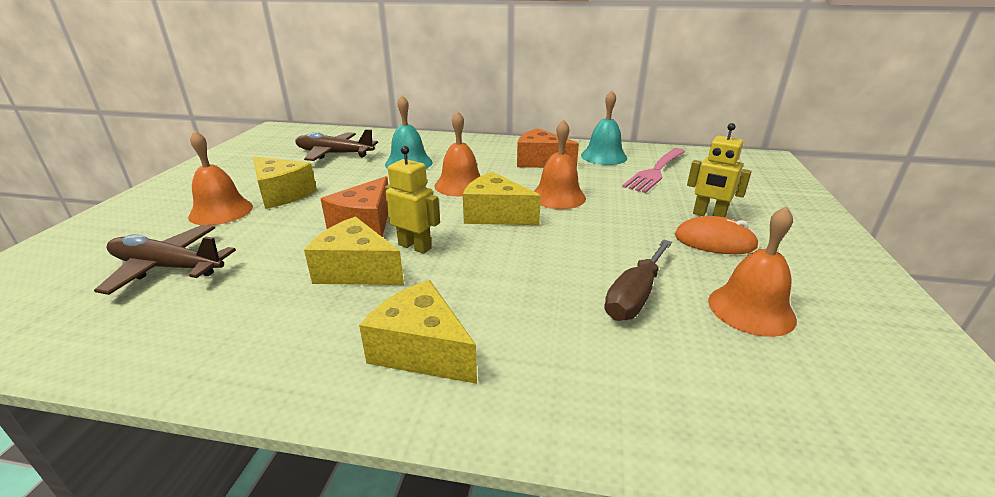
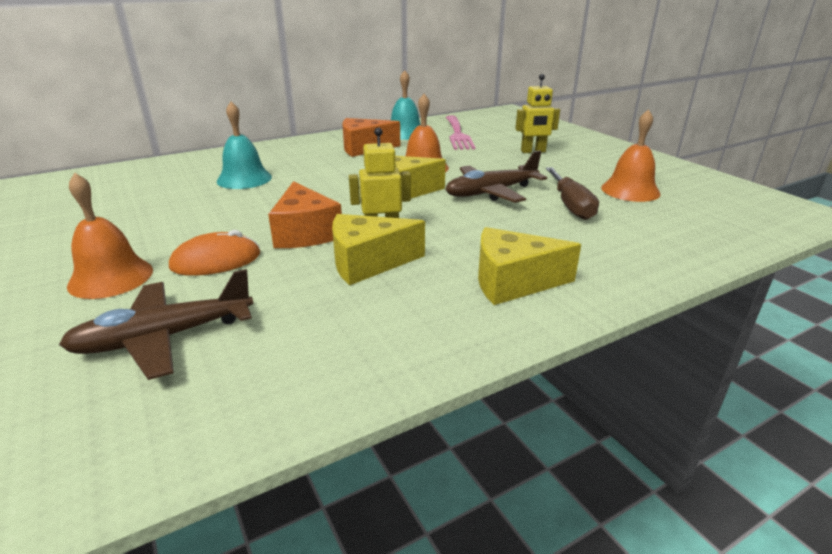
camera: 40 degrees left, 0 degrees up
(282, 194) = (156, 241): yellow cheese -> none
(334, 154) = (138, 193): brown plane -> brown plane (491, 192)
(460, 185) = (331, 181): orange bell -> none
(714, 241) = (559, 164): orange mouse -> orange mouse (216, 260)

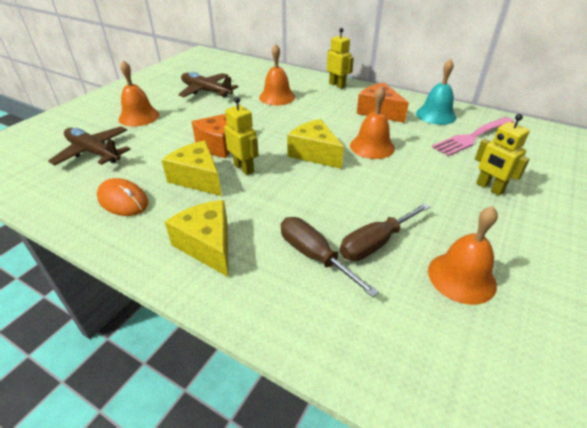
camera: 60 degrees right, 10 degrees up
(216, 260) = (170, 133): orange mouse -> orange mouse (123, 200)
(244, 179) = (277, 97): turquoise bell -> orange bell
(276, 148) = (337, 85): none -> yellow robot
(491, 192) = (357, 192): brown plane -> brown plane (206, 91)
(570, 233) = (314, 256): none -> brown screwdriver

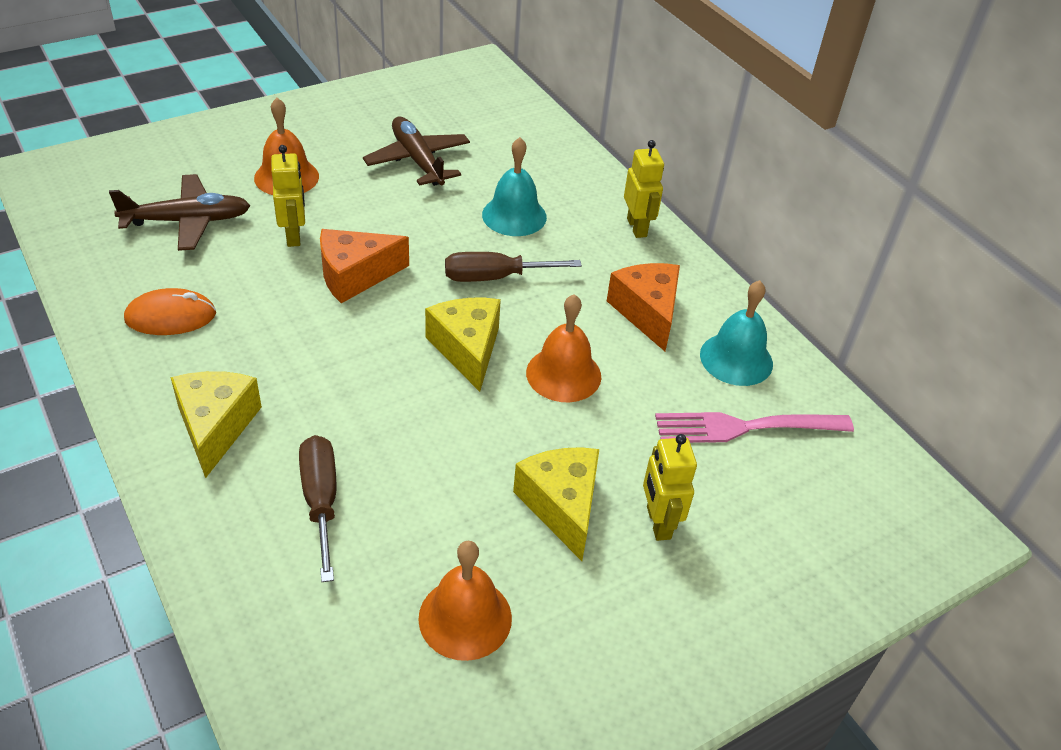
camera: 25 degrees right, 5 degrees up
(93, 152) = (187, 221): brown plane -> brown plane turned 105 degrees clockwise
(123, 200) = (171, 316): orange mouse -> orange mouse turned 75 degrees counterclockwise
(198, 178) = (280, 322): yellow cheese -> yellow cheese (562, 506)
(244, 168) = (351, 332): yellow robot -> yellow robot (294, 236)
(277, 97) = (514, 215): orange bell -> turquoise bell
(375, 243) = (409, 522): brown screwdriver -> brown screwdriver (494, 277)

